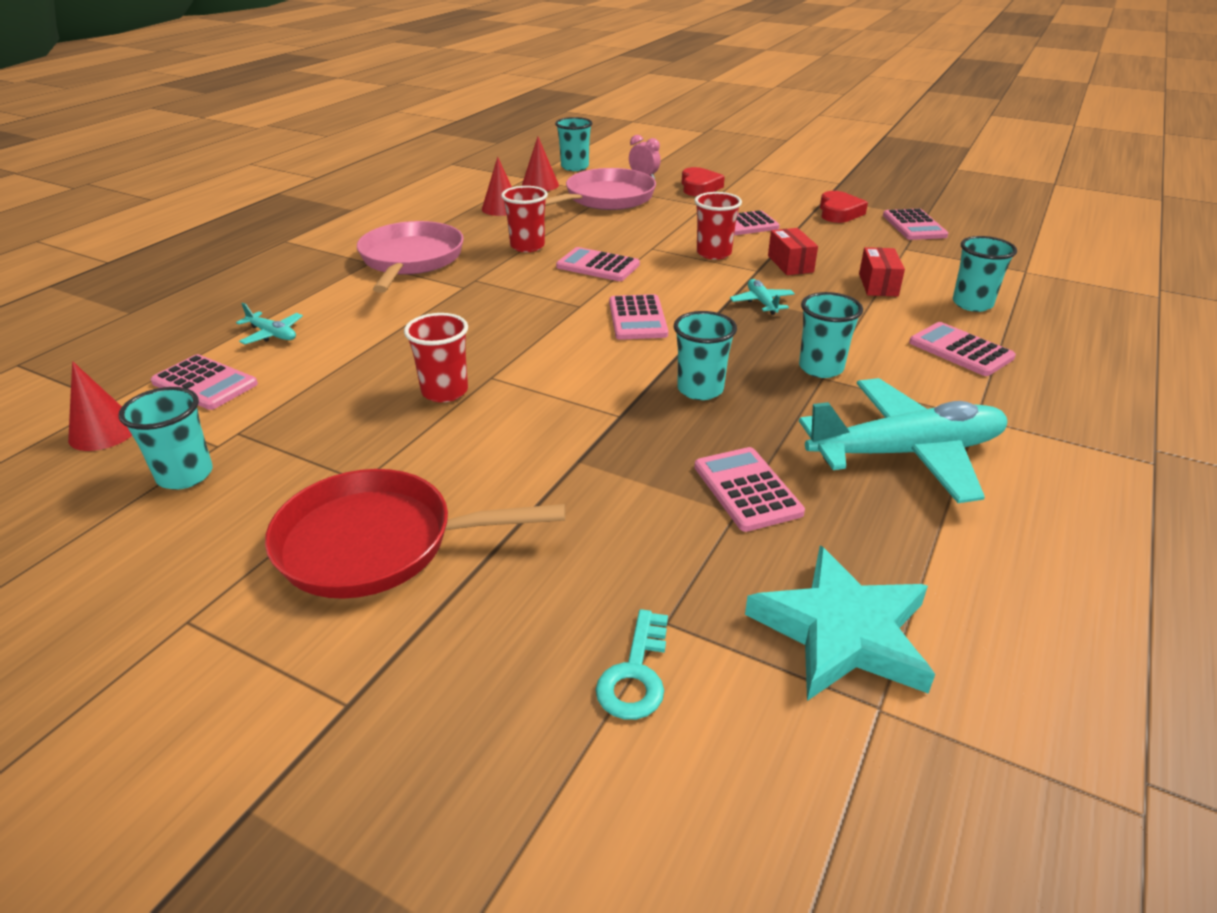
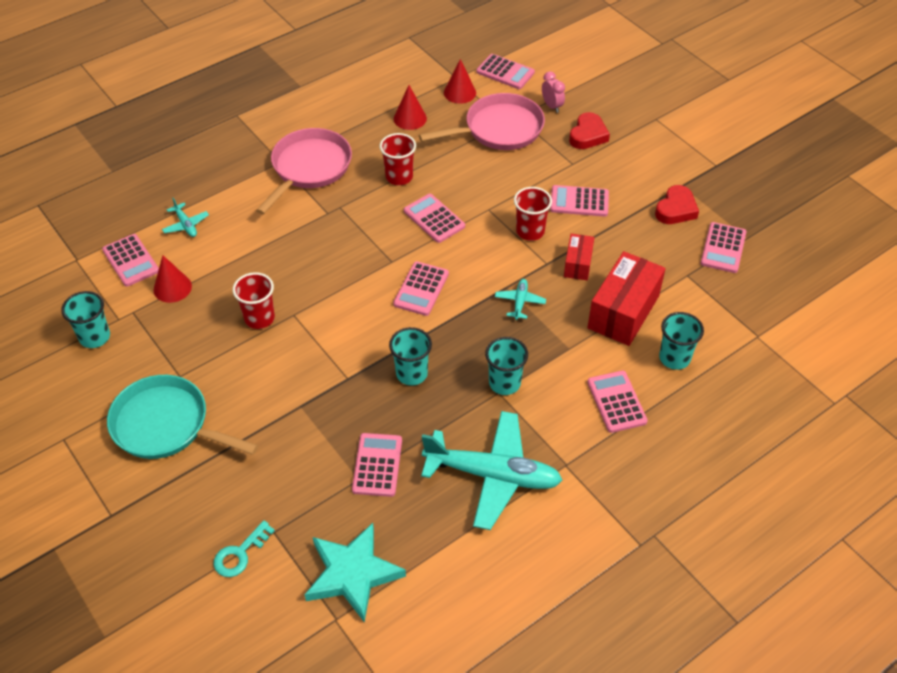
camera: 25 degrees right, 15 degrees up
(103, 432) = (66, 285): red cone -> red cone (172, 288)
(378, 543) = (166, 425): red pan -> turquoise pan
(574, 167) = (505, 72): turquoise cup -> pink calculator
(878, 285) = (623, 312): red box -> red box, size x1.84

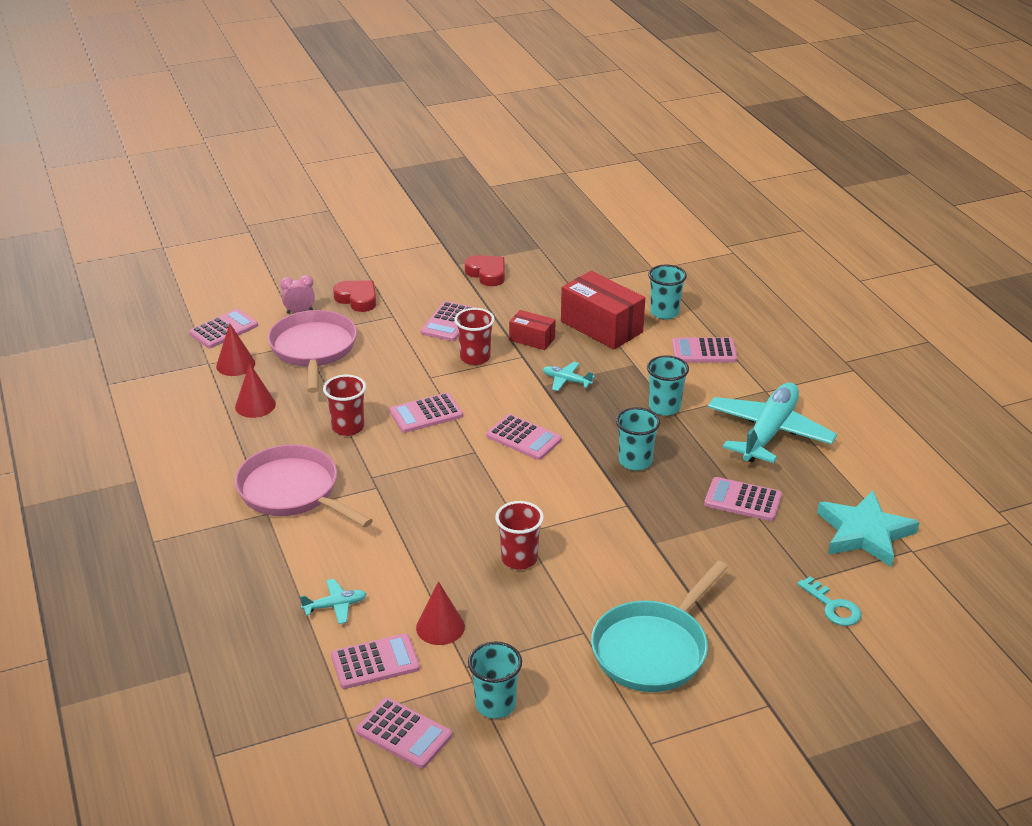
camera: 75 degrees left, 15 degrees down
(723, 248) = (547, 261): pink calculator -> pink calculator (403, 734)

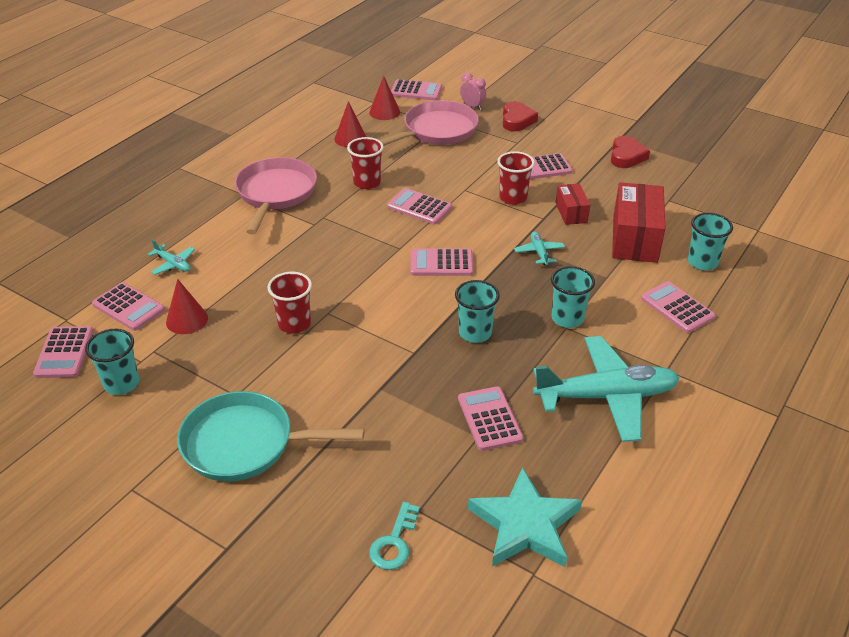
camera: 55 degrees right, 5 degrees up
(523, 438) = (441, 263): pink calculator -> pink calculator turned 90 degrees clockwise

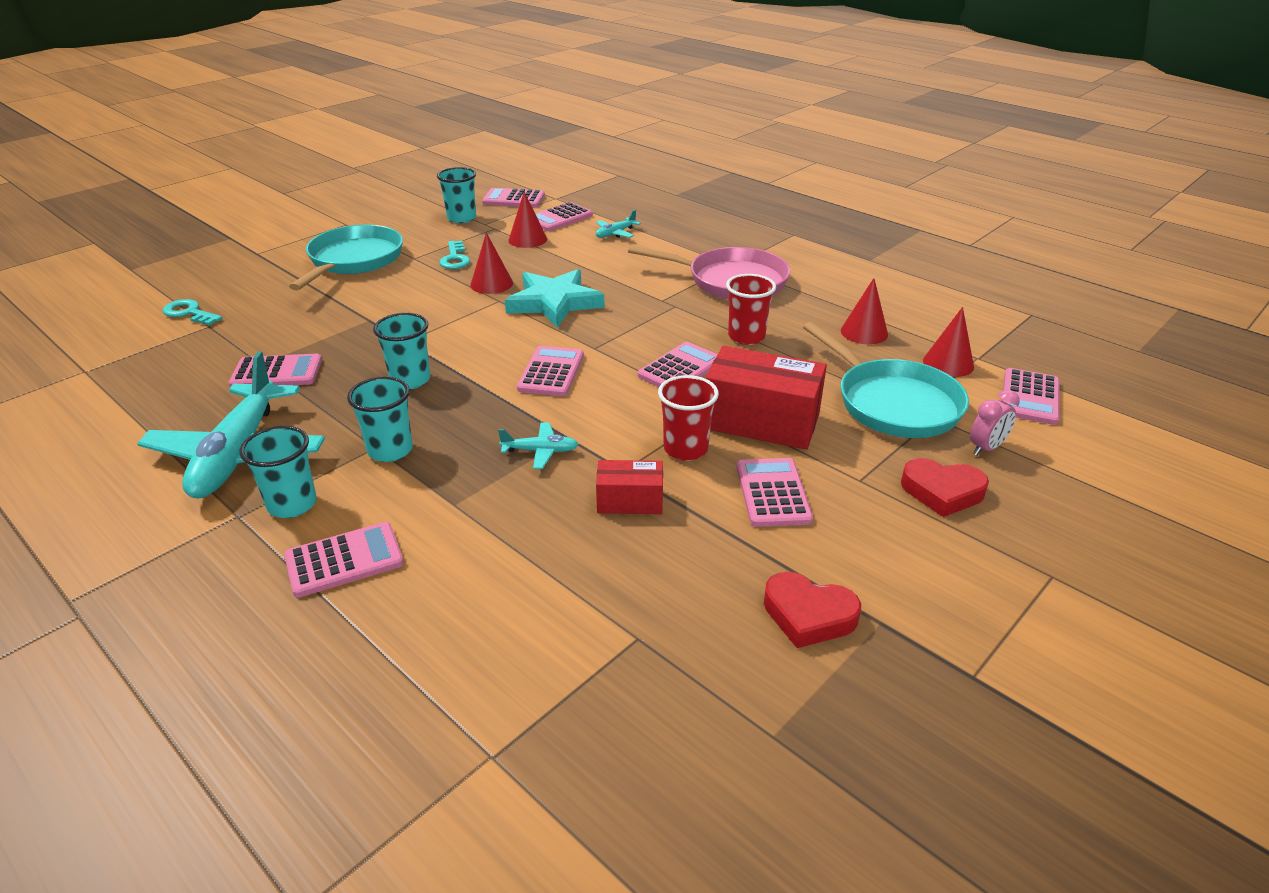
camera: 100 degrees right, 5 degrees down
(237, 362) = (455, 259): none -> turquoise key
(294, 324) = (491, 284): red cup -> red cone
(436, 131) = (892, 403): pink pan -> turquoise pan
(525, 524) = (136, 374): turquoise star -> turquoise star (554, 303)
(634, 238) = (534, 557): red box -> red box (761, 421)
(702, 262) = (433, 627): turquoise cup -> turquoise cup (292, 504)

